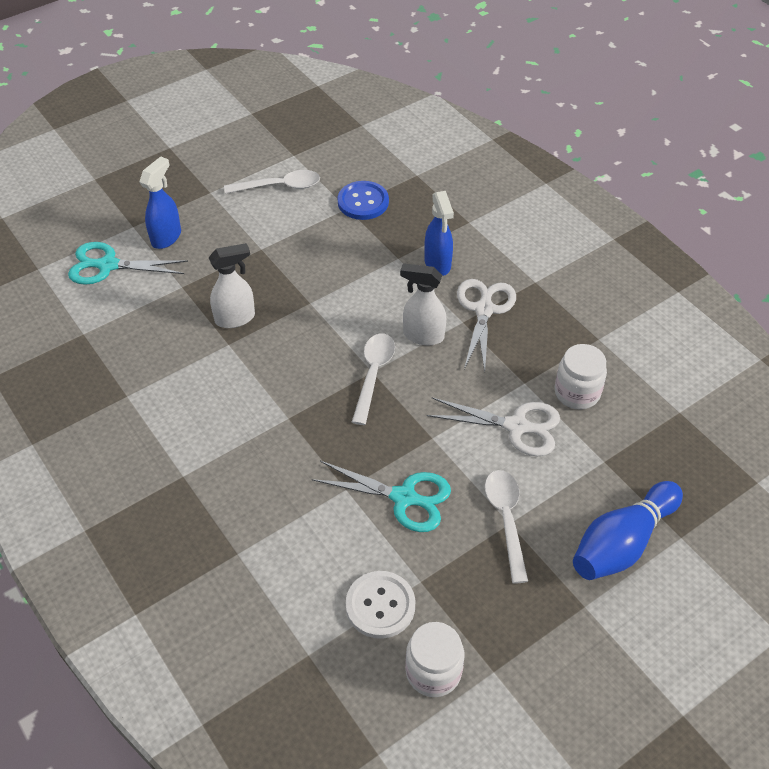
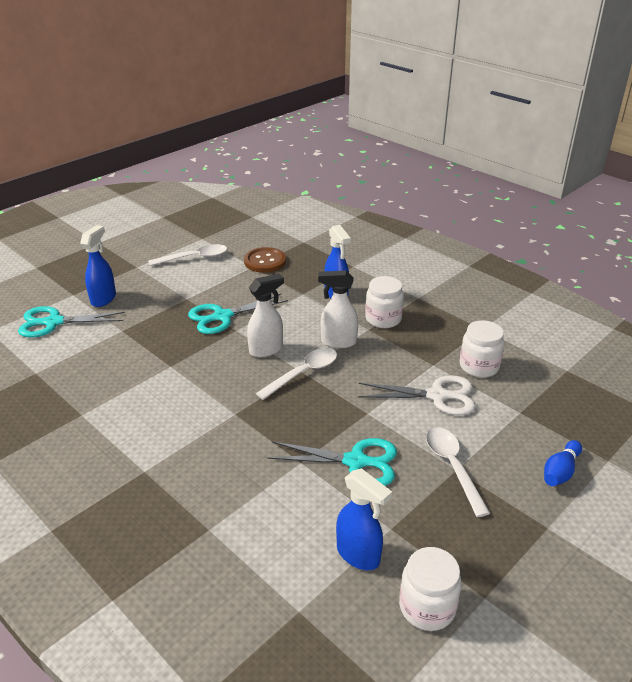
camera: 10 degrees left, 15 degrees down
(235, 318) = (173, 347): white spray bottle -> white spray bottle (266, 349)
(297, 281) = (222, 317): none -> turquoise scissors
(363, 202) = (265, 261): blue button -> brown button
(373, 374) = (303, 373): white spoon -> white spoon turned 45 degrees clockwise
(380, 605) = (358, 555): white button -> blue spray bottle
(484, 309) = (383, 319): white scissors -> white jar
(622, 543) = (560, 471): blue bowling pin -> blue bowling pin, size x0.54

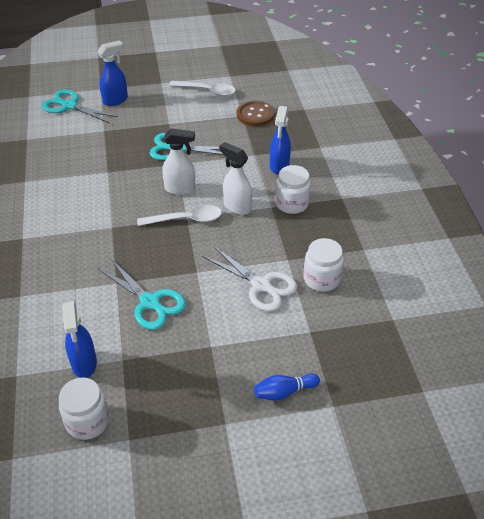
camera: 35 degrees right, 10 degrees up
(452, 467) = (210, 343): white spoon -> none

